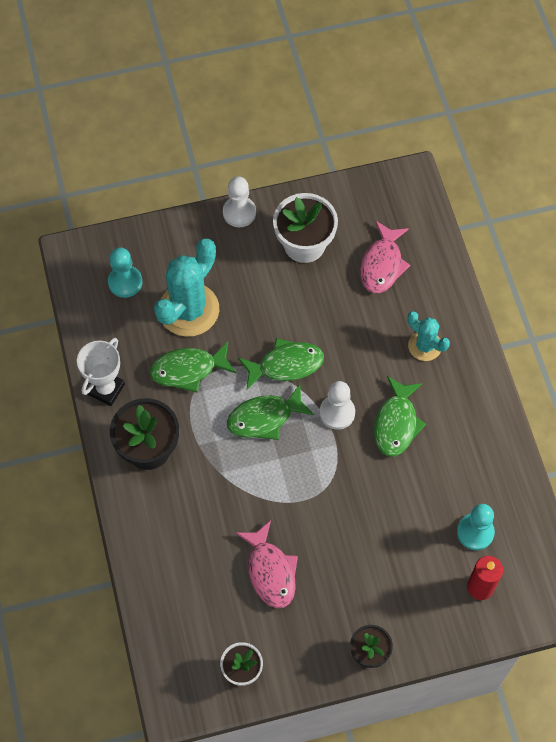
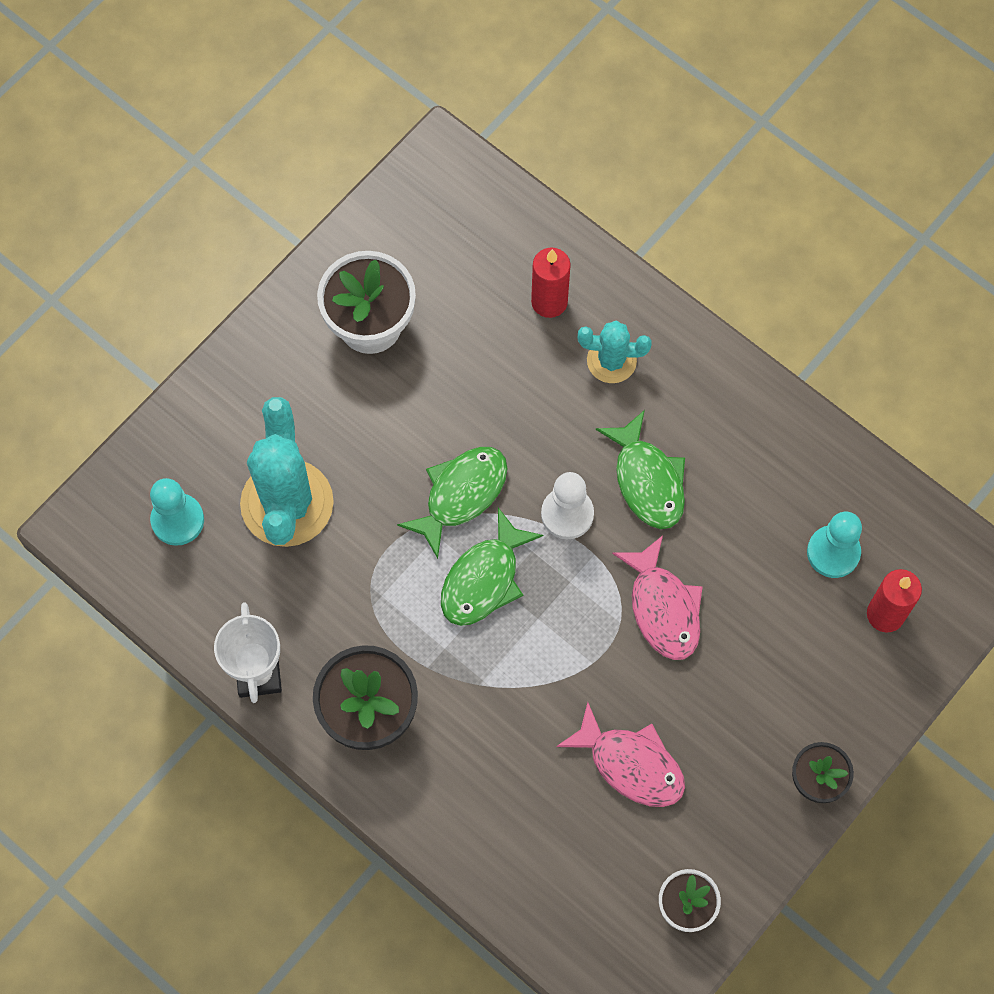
camera: 35 degrees left, 5 degrees up
(188, 370) = (344, 581): green fish -> none
(239, 212) = (257, 335): white pawn -> none
(382, 264) = (485, 289): pink fish -> pink fish (663, 608)
(413, 292) = (549, 302): none -> red candle

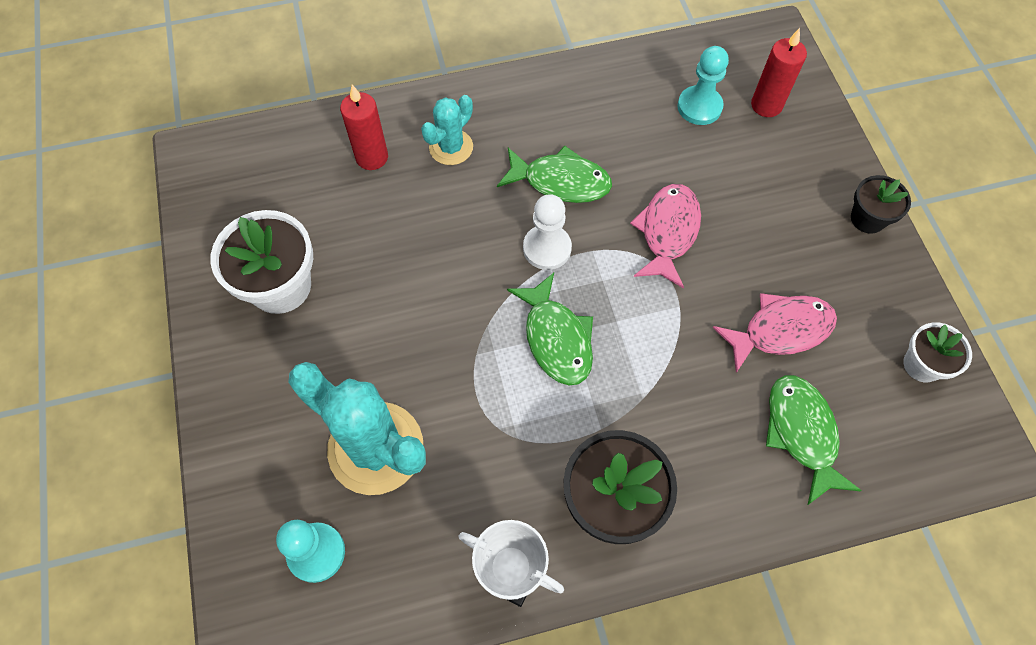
camera: 55 degrees left, 5 degrees down
(461, 495) = (474, 311): green fish -> green fish (802, 433)
(663, 608) = (668, 232): pink fish -> pink fish turned 90 degrees counterclockwise

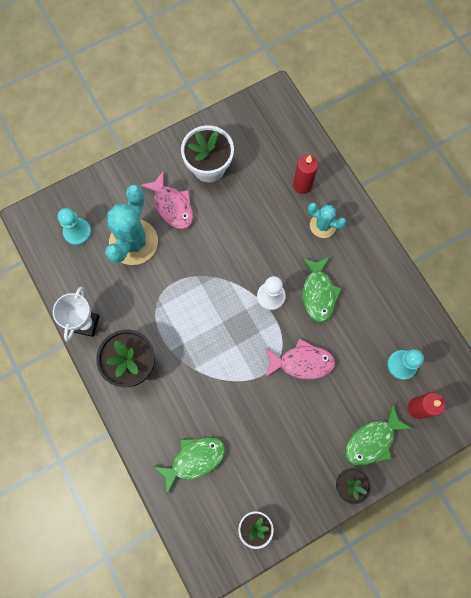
camera: 75 degrees right, 10 degrees up
(556, 338) = (216, 315): green fish -> green fish (372, 440)
(780, 330) = (254, 439): pink fish -> pink fish (172, 206)

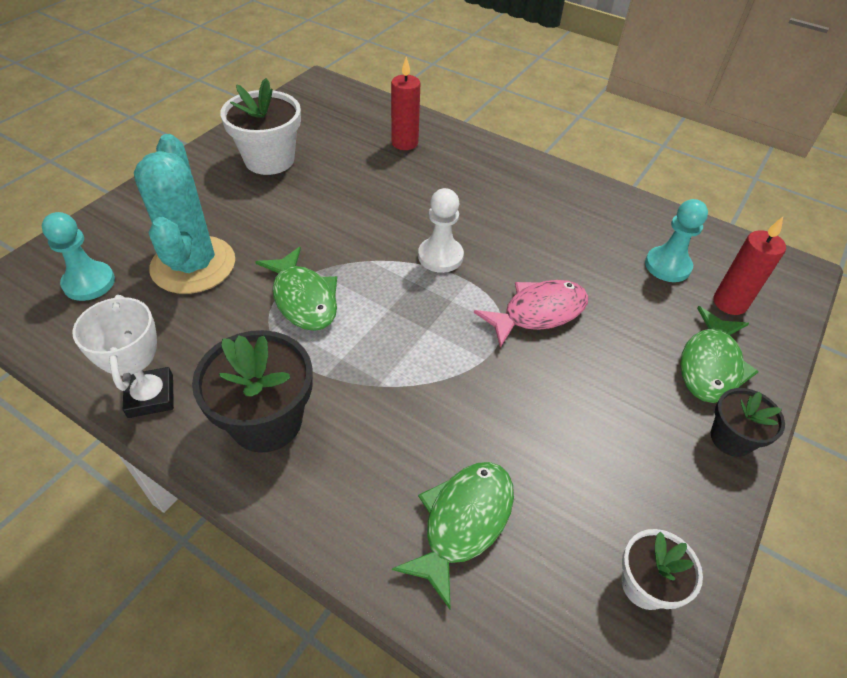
camera: 30 degrees left, 25 degrees down
(172, 206) = (236, 209): pink fish -> none
(318, 293) = (501, 232): green fish -> green fish (303, 299)
(322, 225) = (457, 169): turquoise cactus -> none

